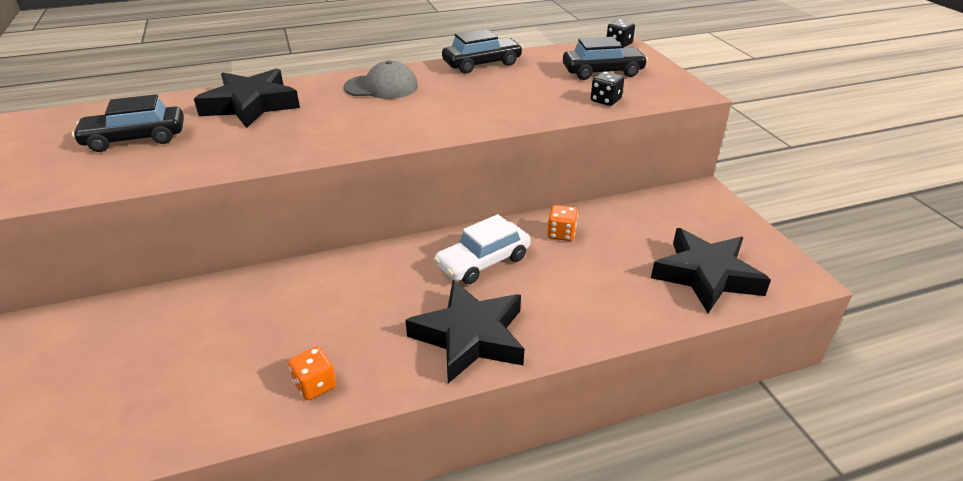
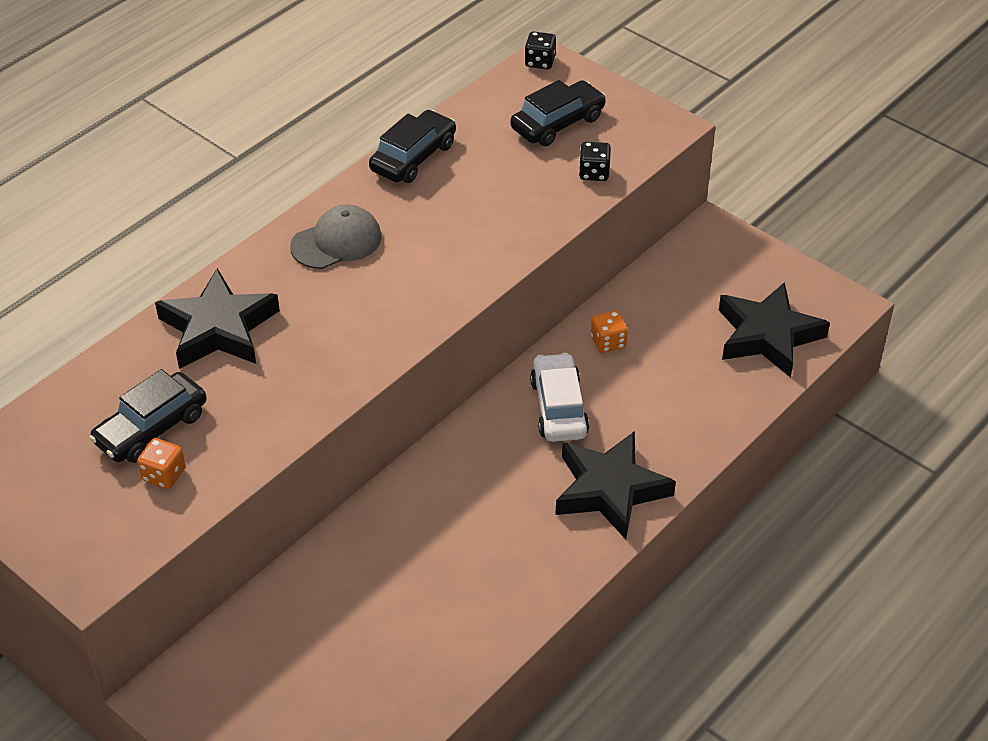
camera: 30 degrees left, 10 degrees up
(315, 385) = (518, 593): orange dice -> orange dice (164, 475)
(483, 262) = (559, 407): white car -> white car turned 150 degrees clockwise

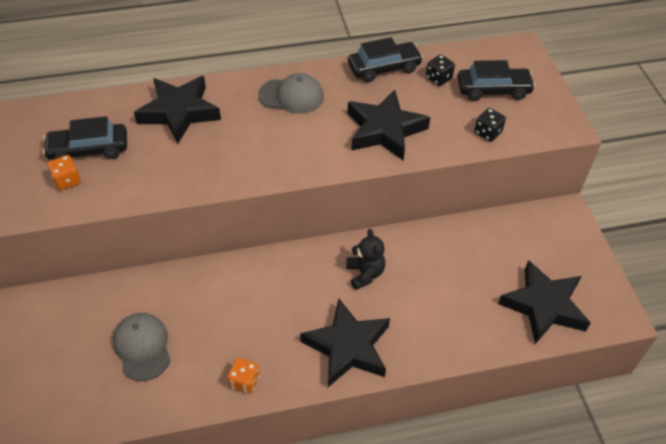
camera: 35 degrees right, 5 degrees up
(385, 625) = (142, 347): none -> grey cap
(482, 226) = (384, 130): none -> black star
(540, 62) = (517, 47): black dice -> black dice (438, 78)
(559, 407) = (365, 273): white car -> black teddy bear
(608, 342) = (433, 249): orange dice -> orange dice (244, 381)

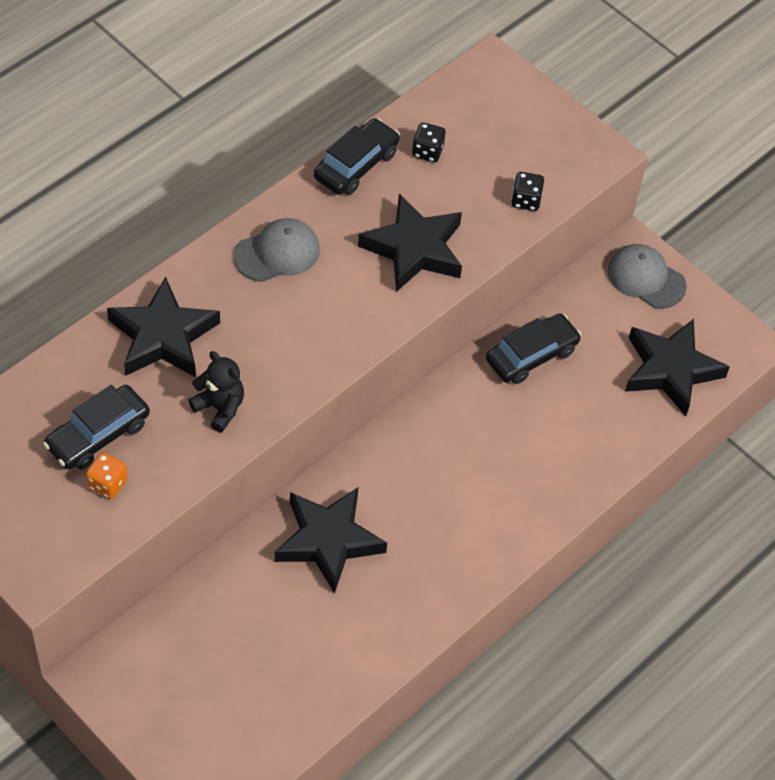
camera: 35 degrees left, 5 degrees up
(142, 347) = (292, 629): grey cap -> grey cap (646, 278)
(244, 381) = (427, 606): orange dice -> none
(348, 347) = (506, 516): black star -> black star (328, 541)
(365, 273) = (468, 426): black teddy bear -> black teddy bear (220, 408)
(493, 90) = (497, 140): black car -> black car (531, 355)

